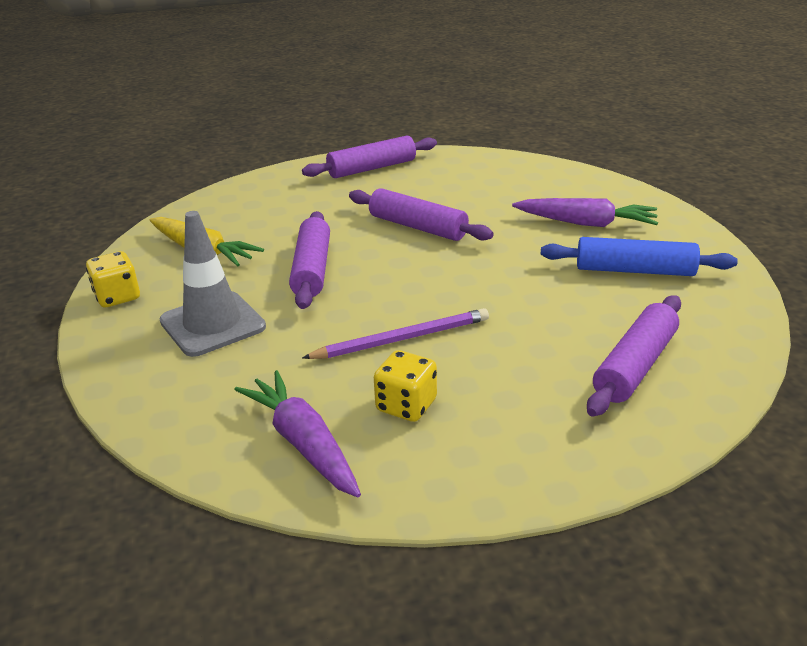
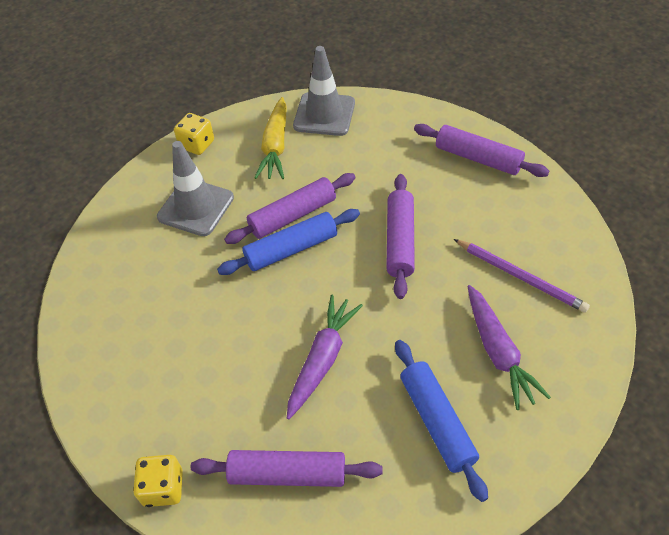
camera: 60 degrees right, 20 degrees up
(205, 215) = (324, 114): none -> grey traffic cone
(303, 443) = (105, 323): purple carrot -> purple carrot (322, 359)
(354, 283) = (291, 249): none -> blue rolling pin
(402, 339) = (238, 314): purple pencil -> purple pencil (521, 277)
(406, 406) = (166, 355): yellow dice -> yellow dice (163, 488)

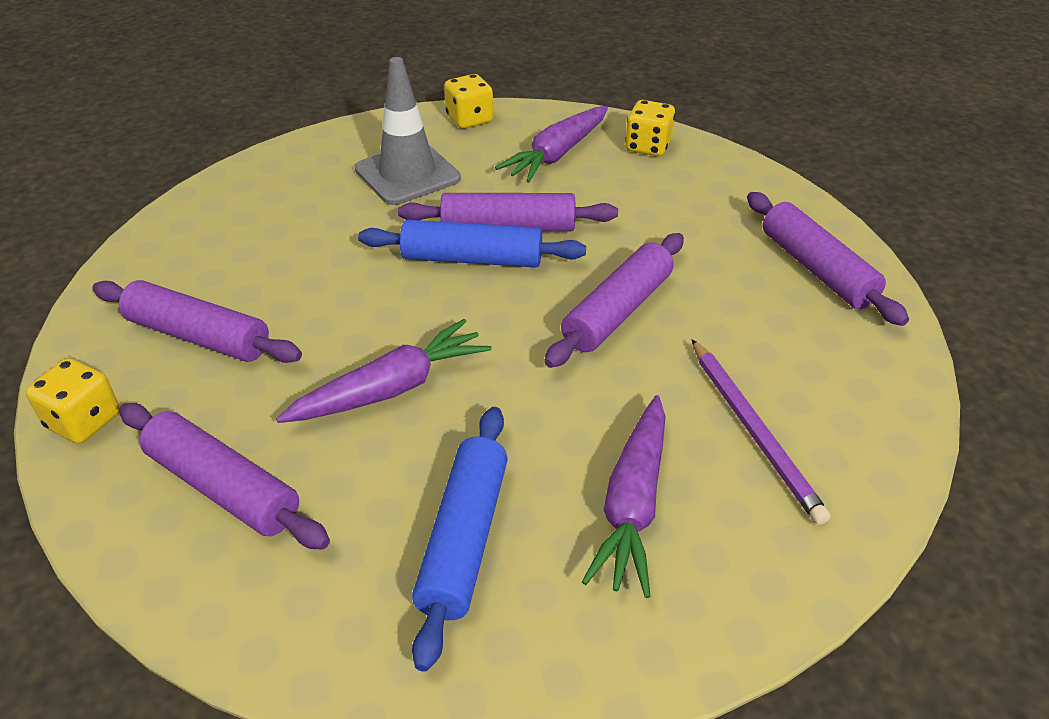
camera: 30 degrees right, 10 degrees down
(176, 392) = (199, 336): none -> purple rolling pin
(275, 146) = (557, 154): yellow carrot -> purple carrot
(324, 114) = (648, 147): grey traffic cone -> yellow dice

